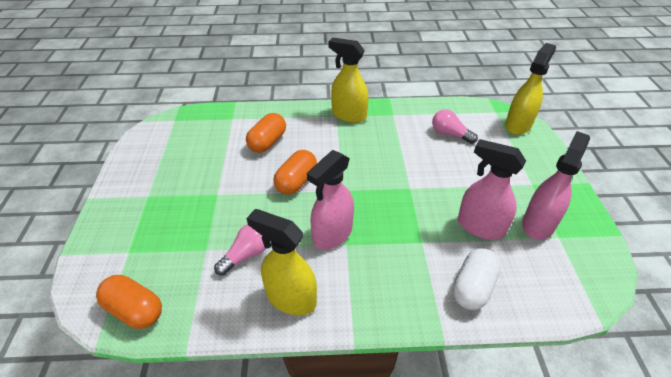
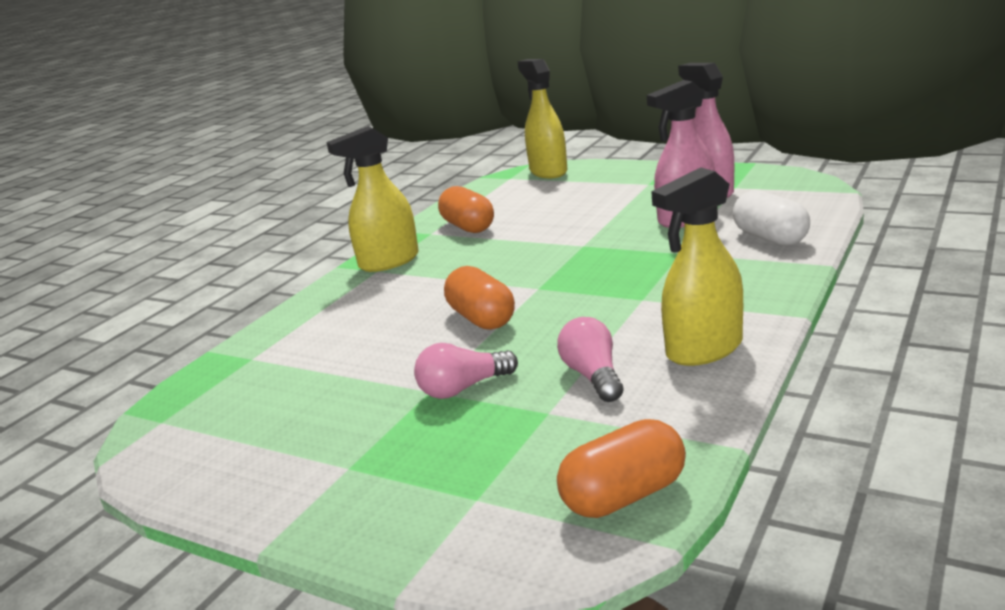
camera: 55 degrees left, 20 degrees down
(267, 142) = (361, 332): orange capsule -> orange capsule (468, 227)
(332, 234) = (615, 306): pink spray bottle -> none
(450, 134) = (516, 207): pink light bulb -> pink light bulb (463, 388)

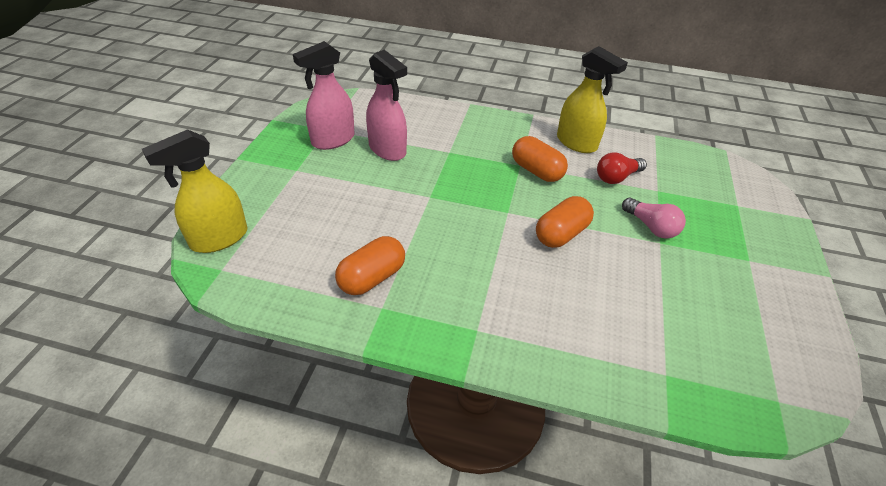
camera: 110 degrees left, 20 degrees up
(388, 262) = (456, 325): yellow spray bottle -> none
(593, 376) = (616, 177): pink light bulb -> red light bulb
(624, 496) = (706, 162): orange capsule -> orange capsule (536, 171)
(770, 238) = (429, 119): white capsule -> none

